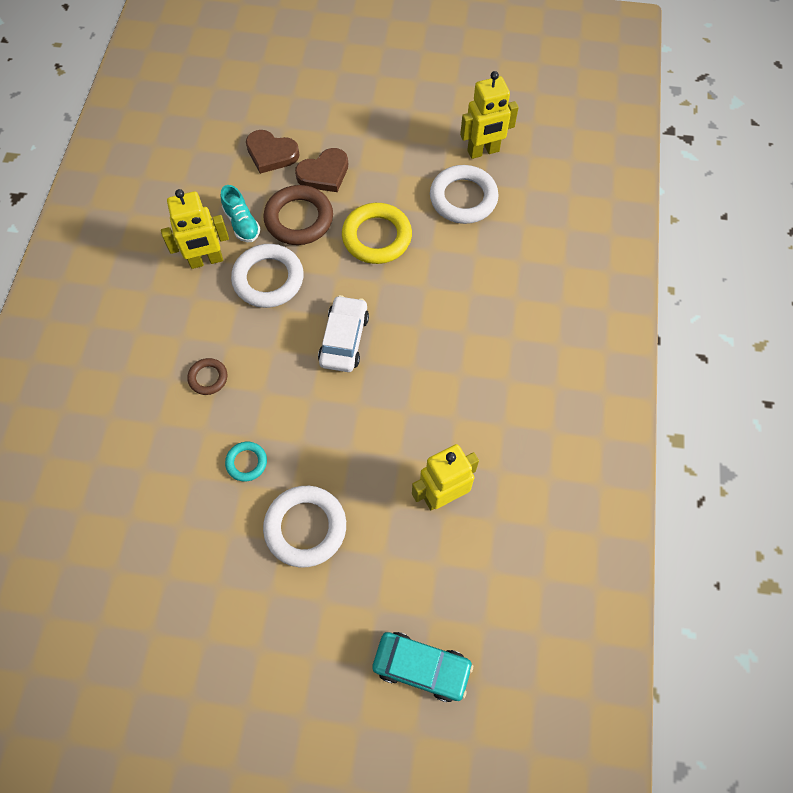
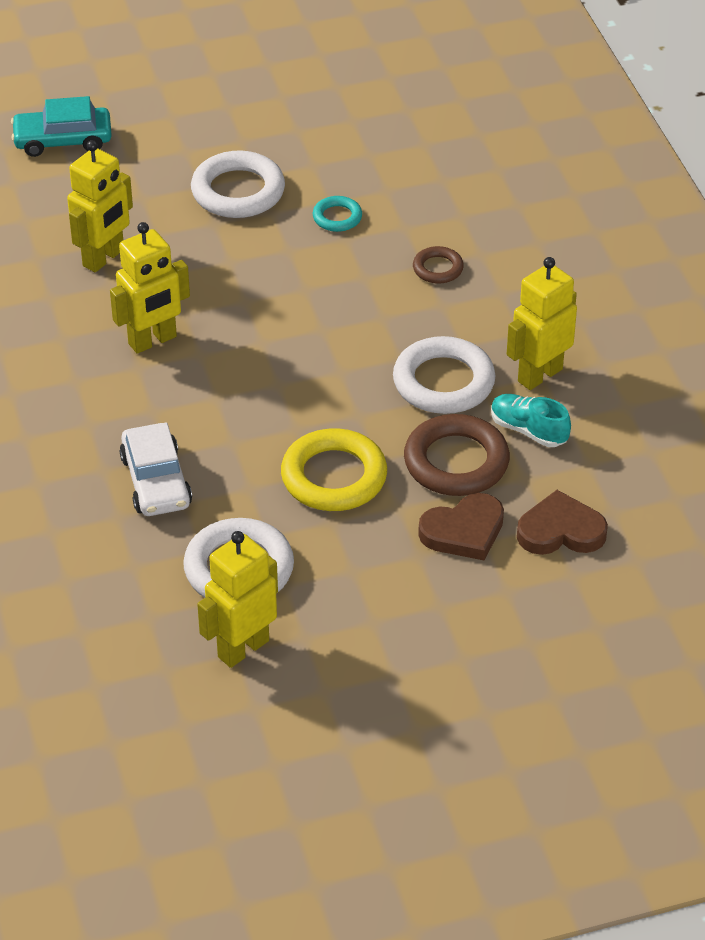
camera: 155 degrees right, 20 degrees down
(324, 173) = (464, 531): brown heart -> brown heart turned 150 degrees counterclockwise
(344, 339) = (303, 354): white car -> white car (156, 481)
(440, 394) = (153, 341): none -> yellow robot

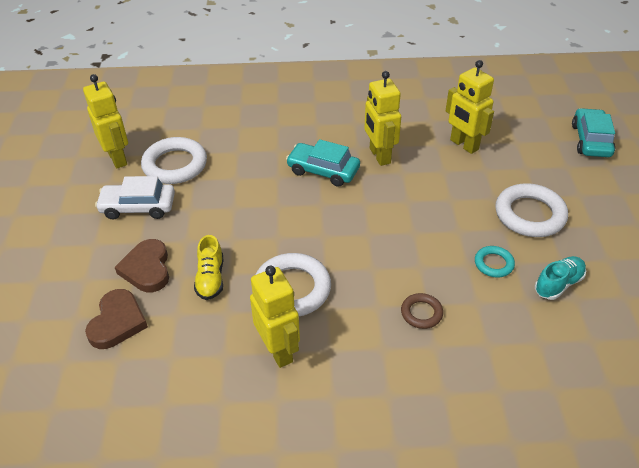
camera: 105 degrees right, 0 degrees up
(156, 481) = (259, 143): white car -> white car (138, 207)
(204, 395) = (323, 170): none -> turquoise car
(334, 477) = (227, 215): yellow ring -> none
(456, 462) = (211, 279): brown ring -> yellow shoe
(528, 430) = (222, 328): turquoise shoe -> turquoise shoe (558, 284)

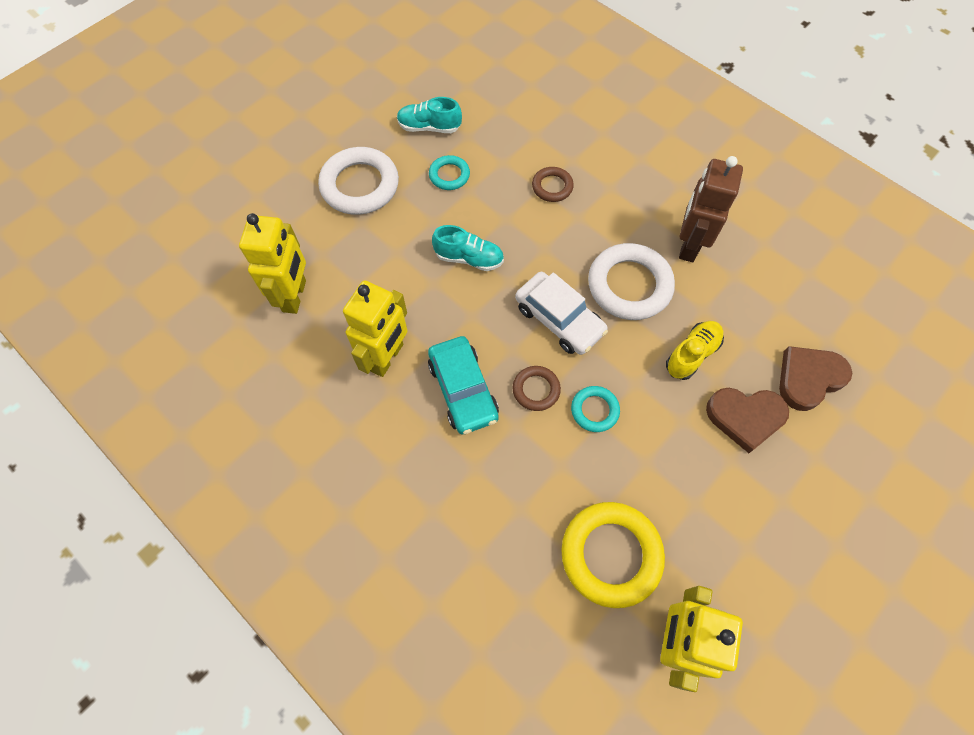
camera: 135 degrees left, 20 degrees up
(138, 207) = (701, 517): white car -> white car (559, 319)
(147, 269) = (745, 417): brown heart -> brown heart turned 60 degrees clockwise
(175, 165) = (611, 554): white ring -> yellow ring
(242, 210) = (594, 410): none -> turquoise ring
(278, 350) = (688, 245): yellow robot -> brown robot
(285, 197) = (536, 390): none -> brown ring
(408, 227) = (469, 258): none -> turquoise shoe
(591, 140) = (190, 199): turquoise car -> none

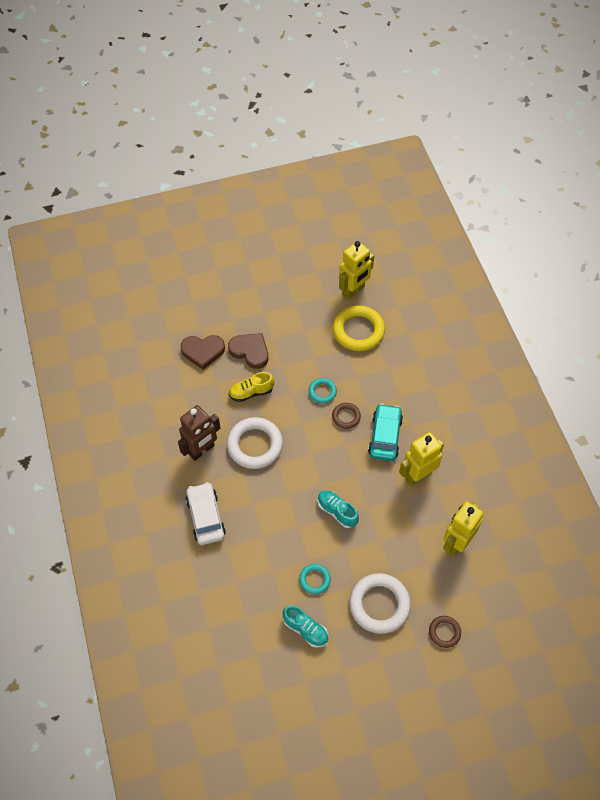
camera: 150 degrees left, 5 degrees down
(552, 187) = (253, 533): brown ring -> brown ring (444, 632)
(559, 319) = (308, 447): white car -> white car (206, 517)

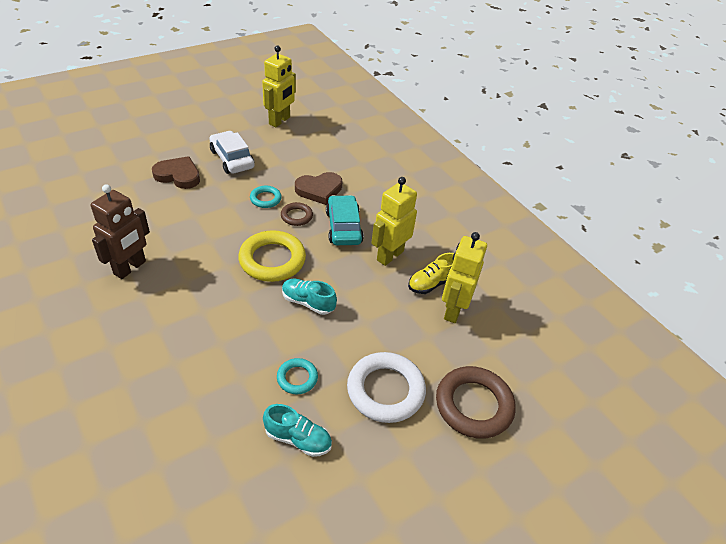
camera: 20 degrees left, 15 degrees down
(203, 351) = (123, 181): brown heart -> brown heart (319, 190)
(206, 517) = (142, 334): white car -> white car (232, 159)
(251, 392) = (184, 208): yellow shoe -> yellow shoe (431, 283)
(255, 445) = (196, 254): white ring -> none
(358, 331) = (292, 148): yellow ring -> yellow ring (272, 260)
(444, 632) = (473, 405): brown ring -> brown ring, size x1.91

